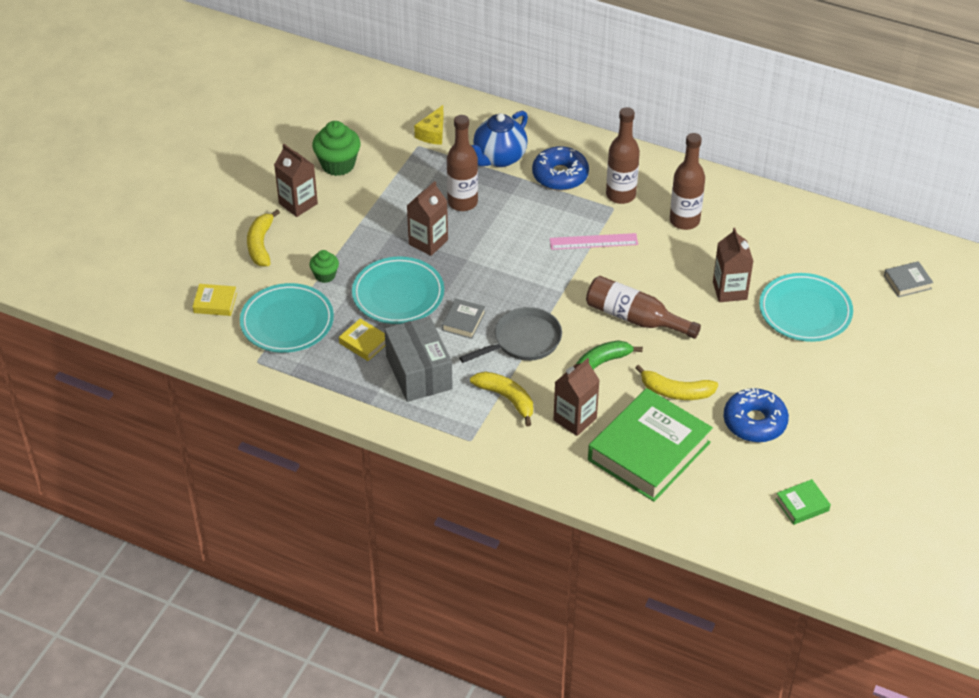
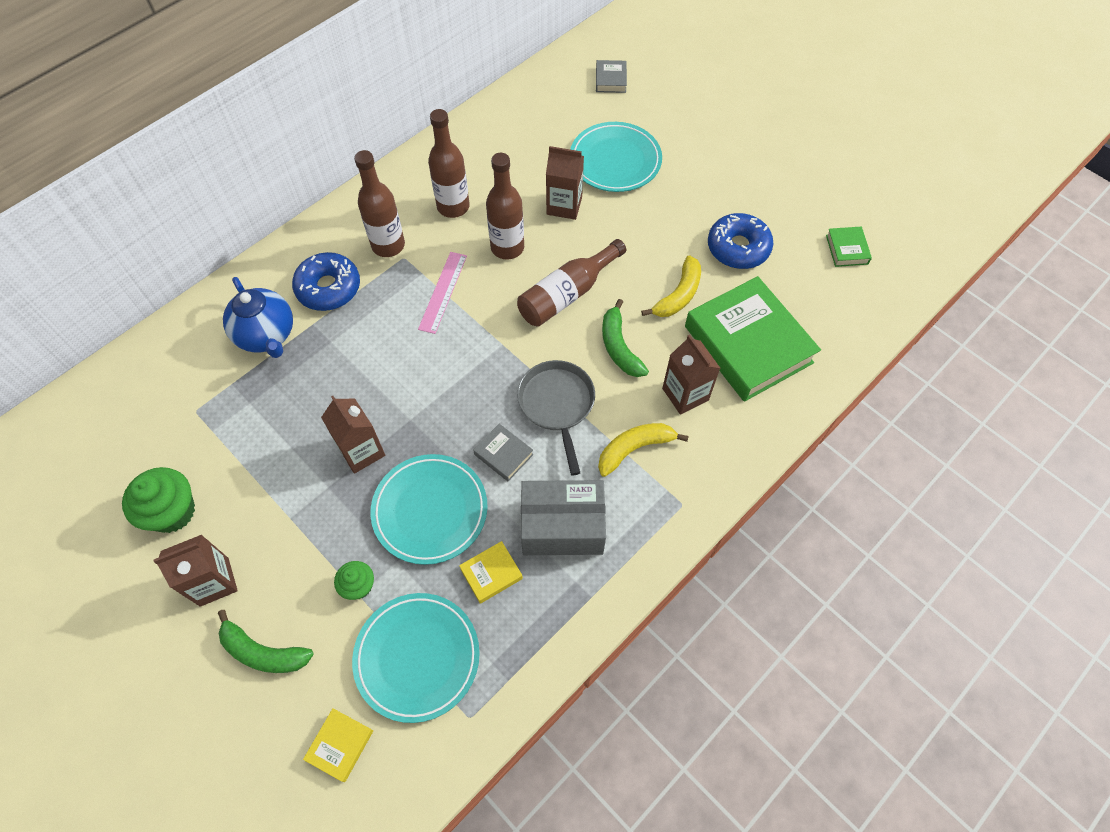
camera: 70 degrees left, 15 degrees up
(261, 244) = (263, 652): yellow banana -> green banana
(433, 133) = (184, 389): yellow cheese -> none
(462, 202) = (317, 395): brown bottle -> brown bottle (507, 247)

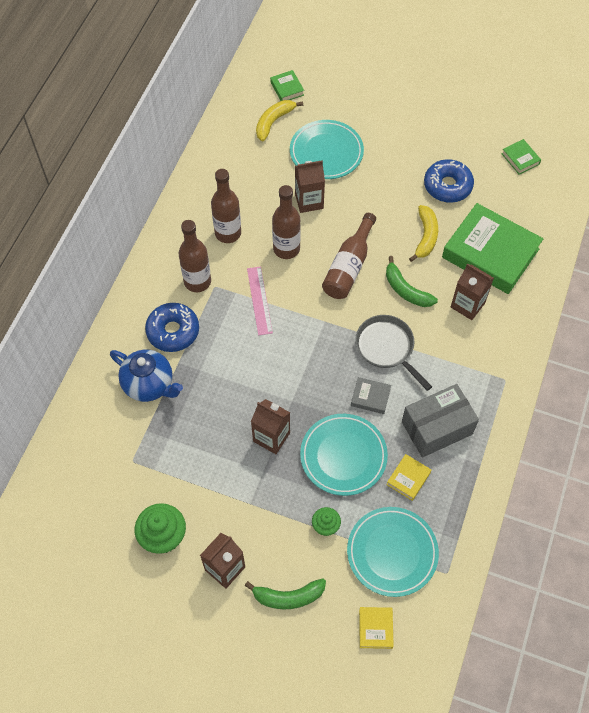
camera: 25 degrees left, 0 degrees up
(610, 80) = (287, 88): grey book -> green book
(634, 448) = (454, 356): yellow banana -> yellow banana (273, 122)

